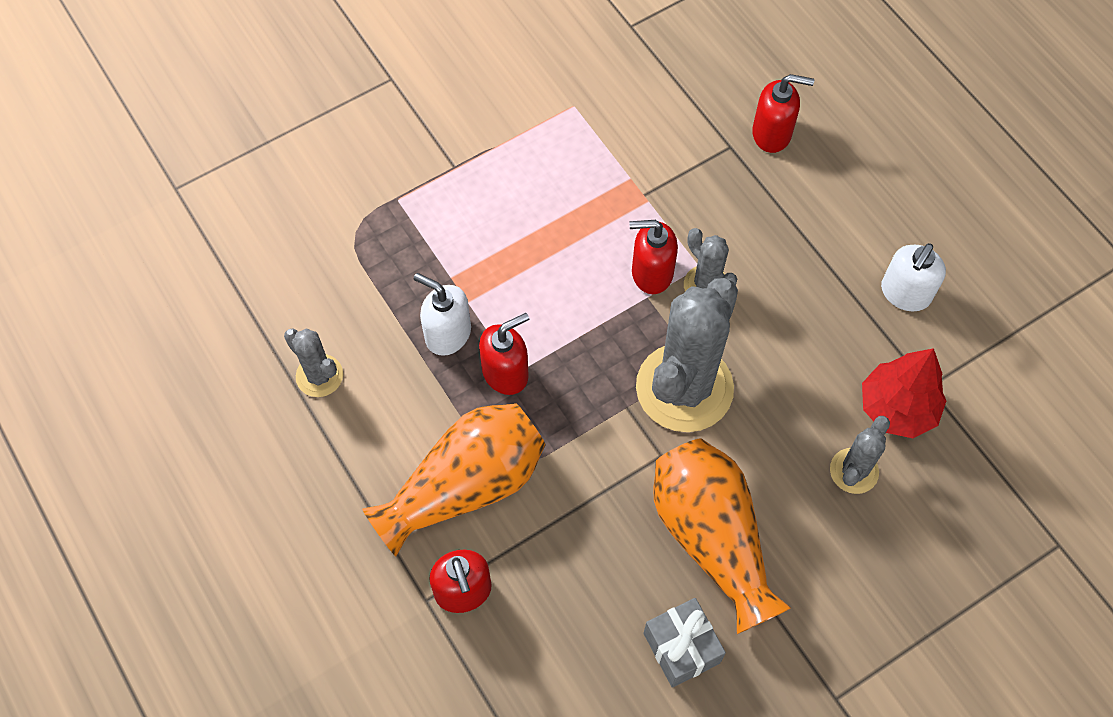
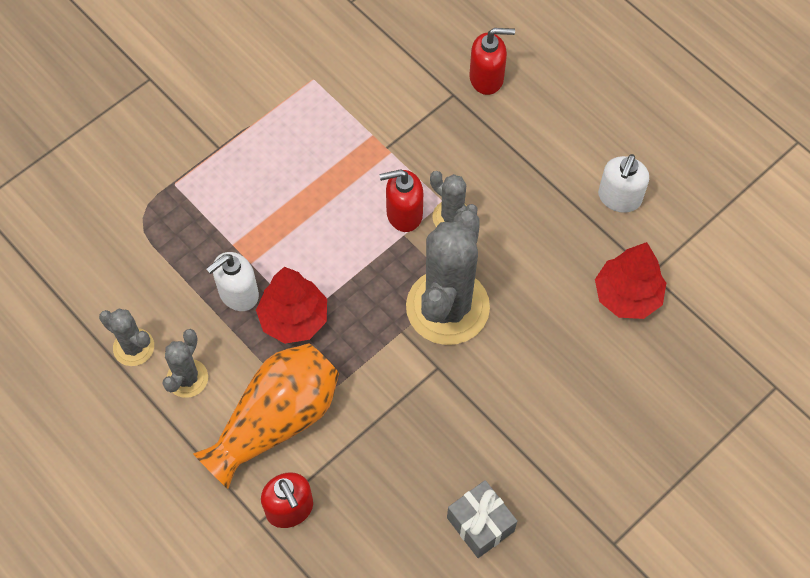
camera: 10 degrees left, 0 degrees up
(447, 334) = (238, 293): white soap dispenser -> white soap dispenser turned 60 degrees counterclockwise
(505, 373) = (294, 319): red soap dispenser -> red tree
(712, 538) = (491, 429): orange vase -> none
(854, 471) = (599, 354): grey cactus -> grey cactus (187, 378)

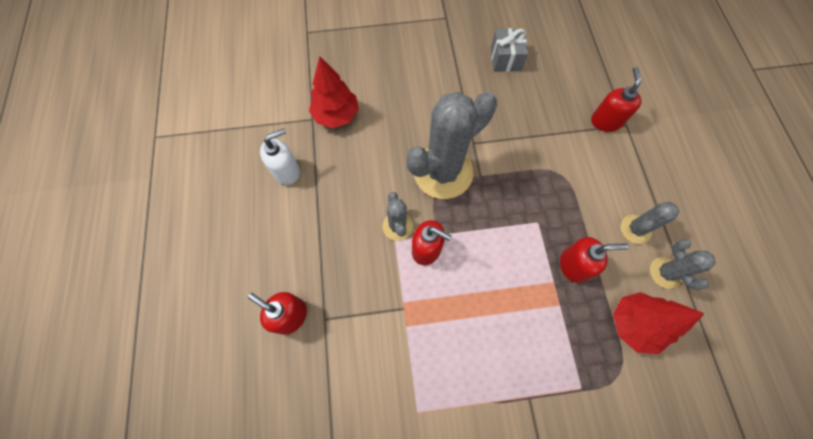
camera: 145 degrees left, 5 degrees up
(238, 293) = (573, 265): white soap dispenser -> red soap dispenser
(276, 420) = (589, 170): orange vase -> none
(294, 319) = (544, 224): red tree -> red tree (633, 324)

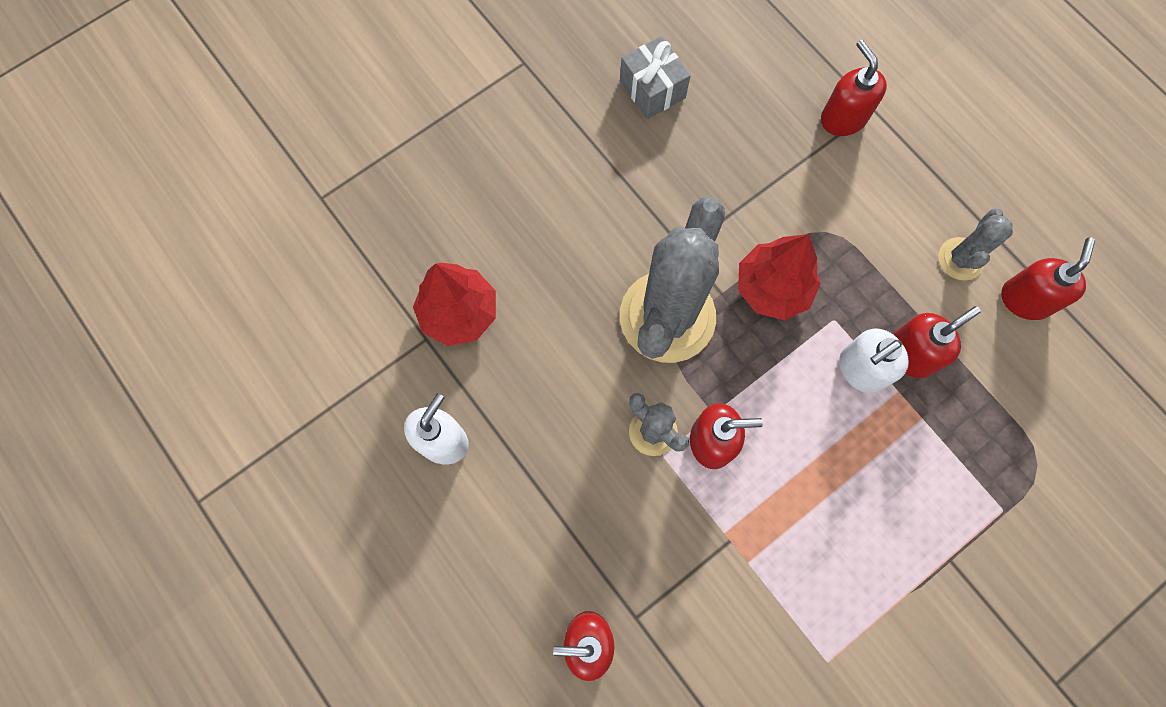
camera: 30 degrees left, 5 degrees up
(538, 258) = (861, 369): none -> white soap dispenser
(633, 324) = (1022, 391): red tree -> red tree (772, 288)
(665, 273) = (1025, 299): grey cactus -> red soap dispenser

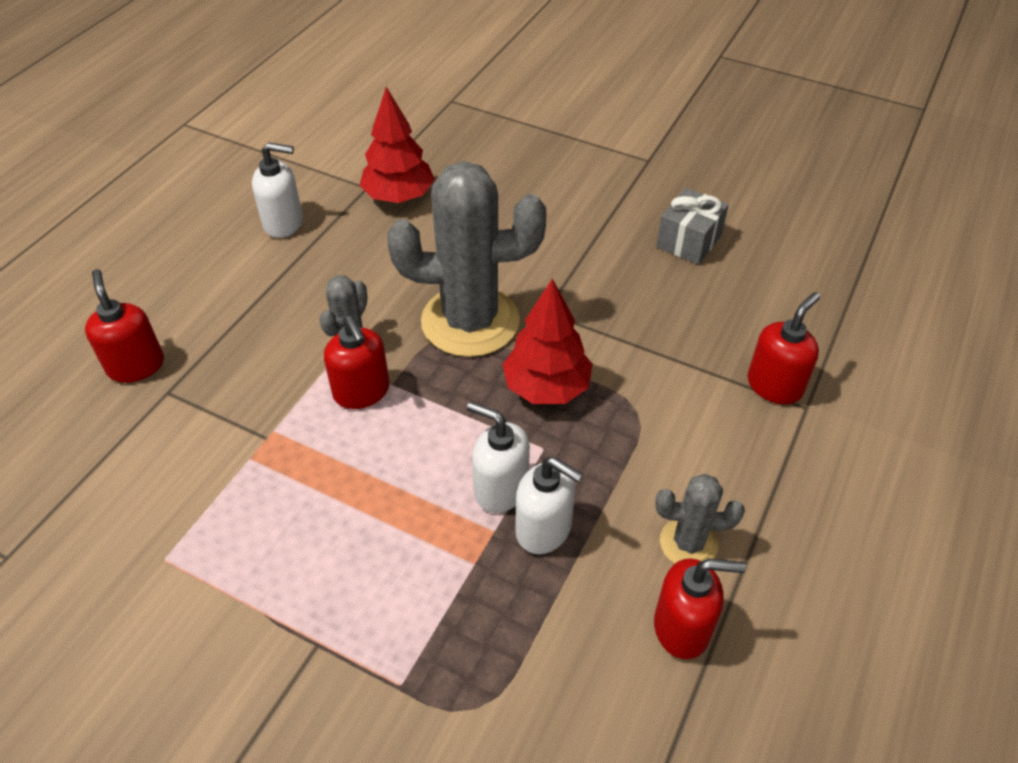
camera: 65 degrees right, 25 degrees down
(911, 354) = (544, 529): red soap dispenser -> white soap dispenser

